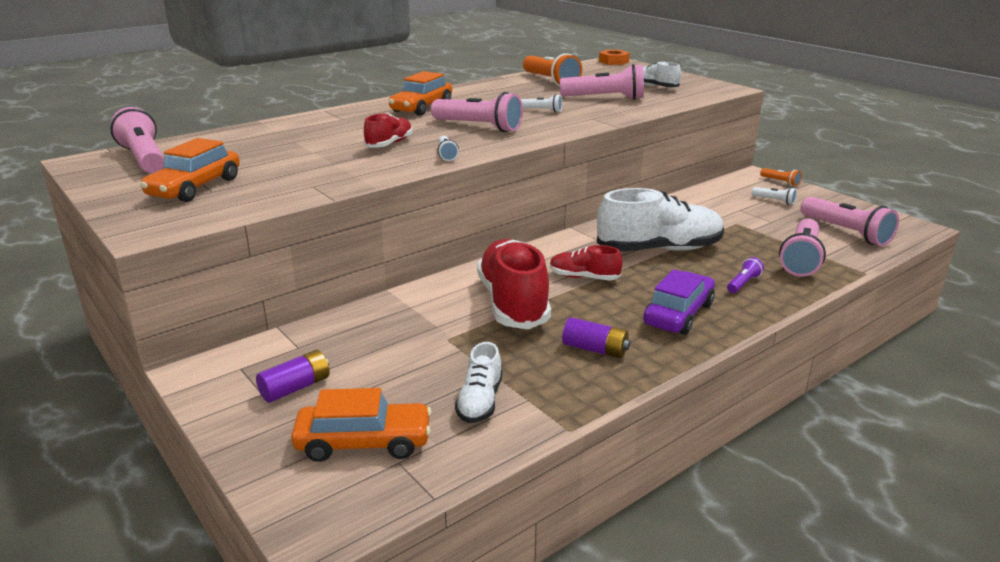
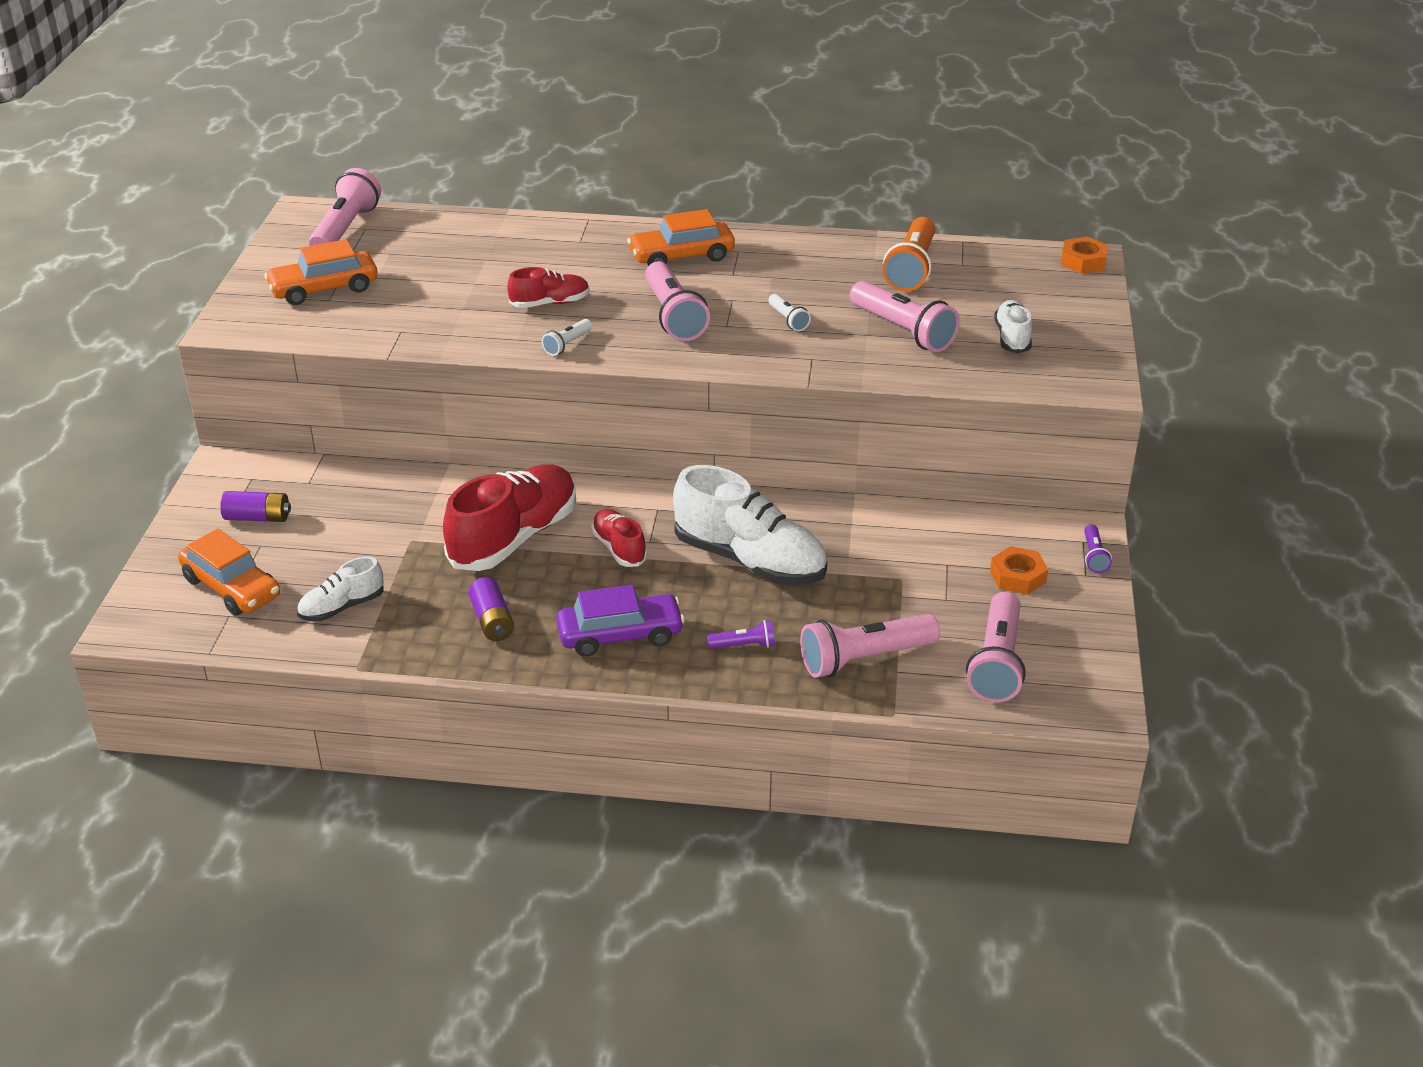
camera: 45 degrees right, 10 degrees up
(774, 201) = (1018, 576): white flashlight -> orange nut
(780, 182) = (1094, 556): orange flashlight -> purple flashlight

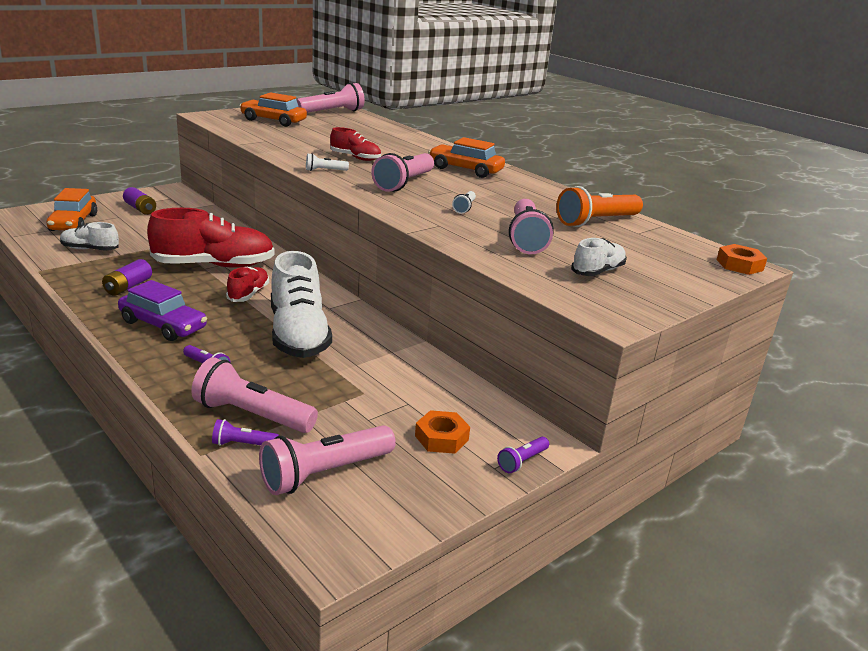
camera: 40 degrees right, 10 degrees down
(905, 685) = (243, 444): none -> purple flashlight

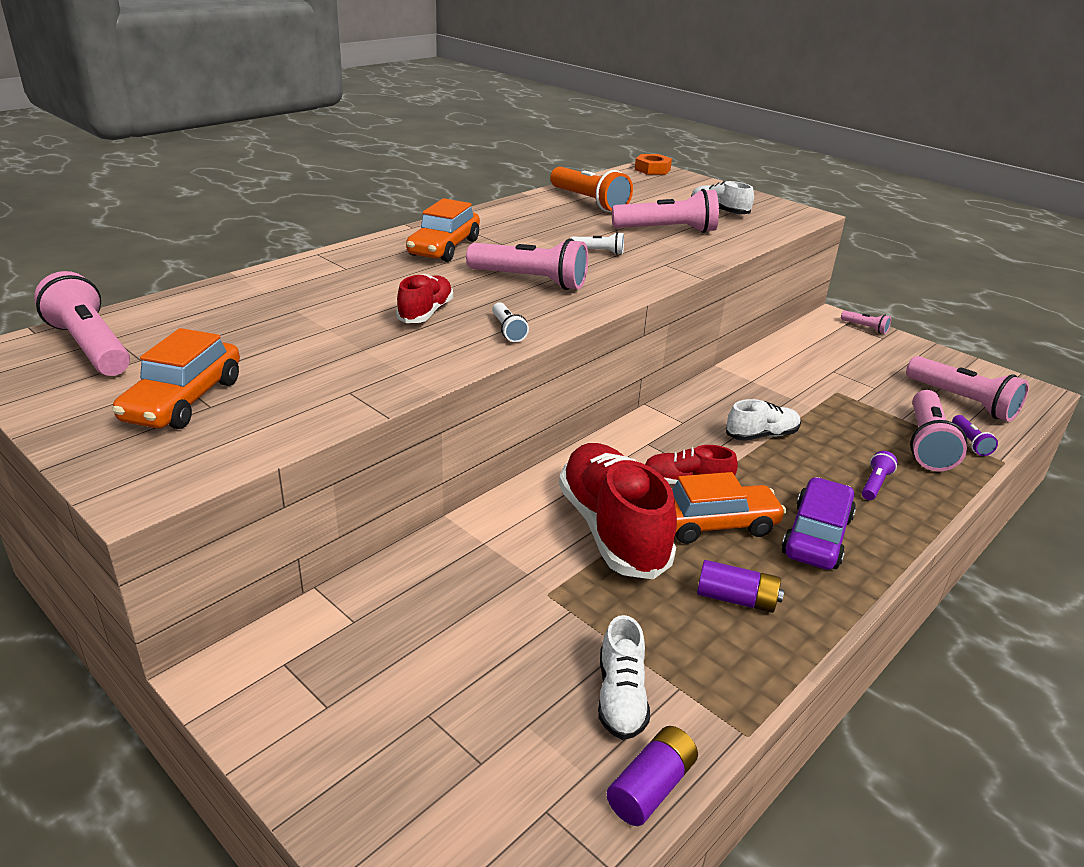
camera: 95 degrees left, 5 degrees up
(73, 223) = (490, 781): orange car -> orange car (714, 524)
(140, 209) = (370, 692): purple battery -> purple battery (651, 787)
(298, 335) = (761, 435): white shoe -> white shoe, size x0.51
(441, 438) = (868, 356): orange nut -> none
(522, 461) = (865, 328): purple flashlight -> pink flashlight

